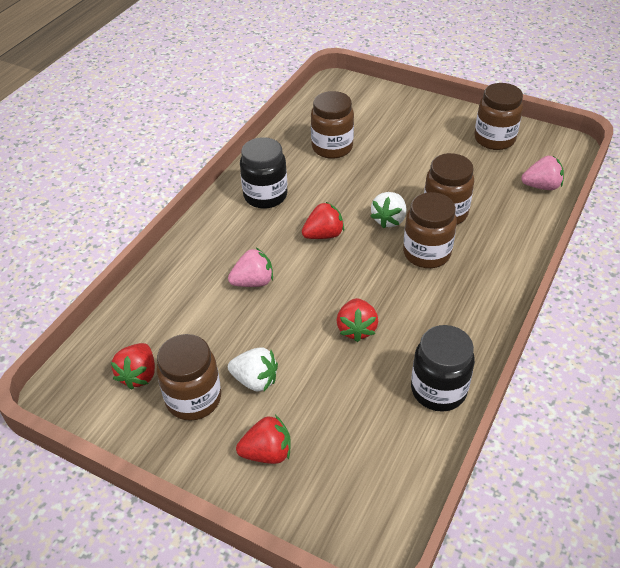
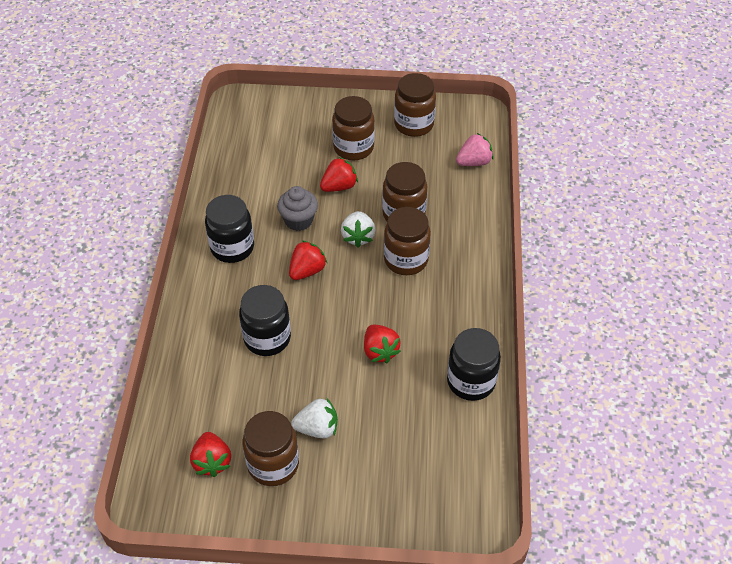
camera: 25 degrees left, 5 degrees up
(253, 282) = (267, 338): pink strawberry -> black jar
(267, 453) = (360, 486): red strawberry -> red strawberry (339, 186)
(332, 147) = (269, 176): brown jar -> brown jar (353, 148)
(339, 190) = (298, 220): none -> grey cupcake

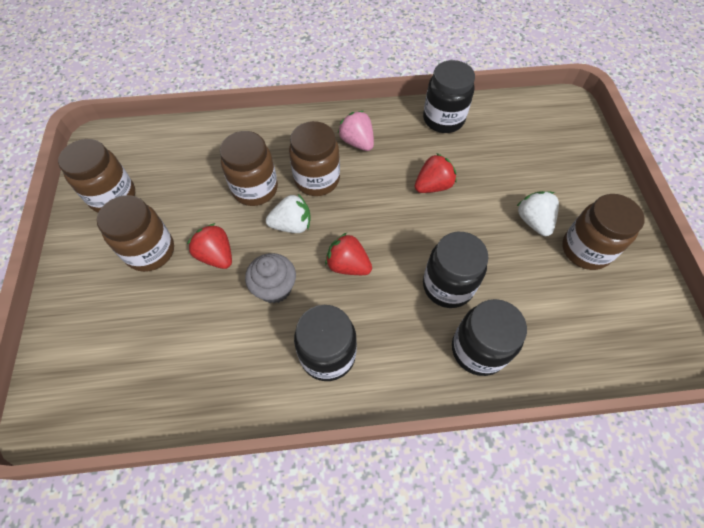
camera: 100 degrees left, 10 degrees up
(203, 346) = (478, 349): none -> black jar
(212, 462) = (608, 304): red strawberry -> none
(474, 162) = (176, 139): pink strawberry -> pink strawberry (357, 142)

